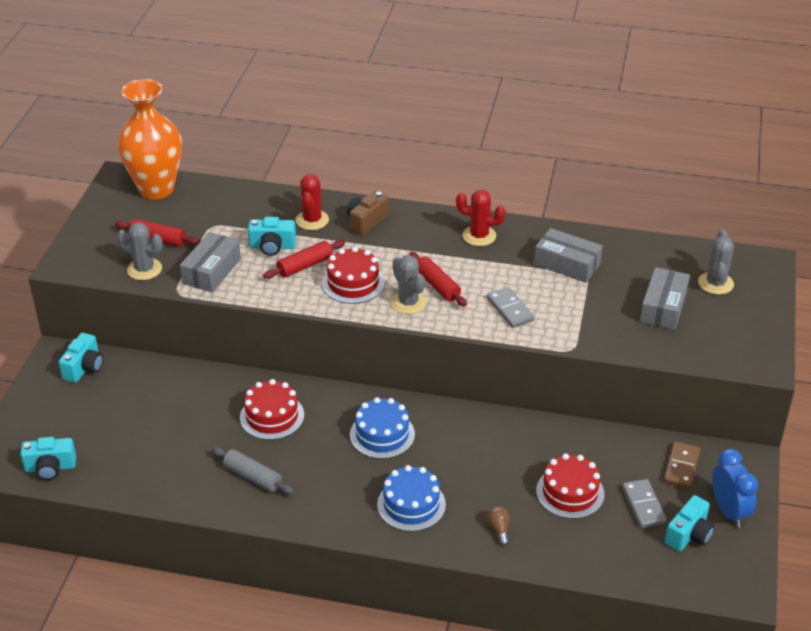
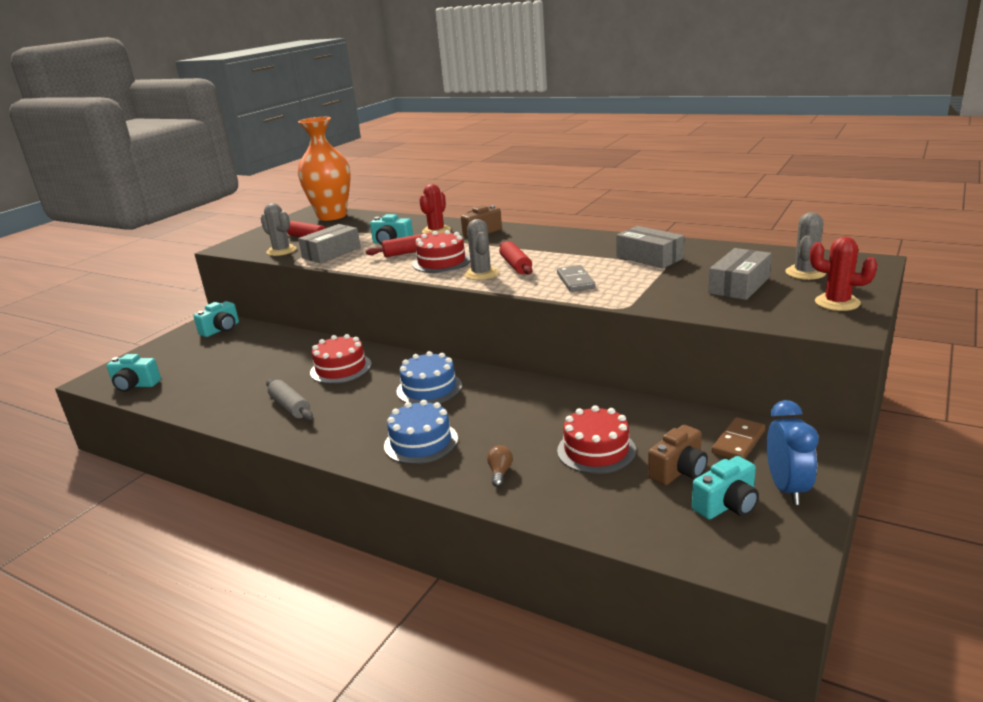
camera: 20 degrees right, 15 degrees down
(479, 236) = (574, 241): red cactus -> red cactus (837, 303)
(643, 505) = (679, 471): grey domino -> brown camera

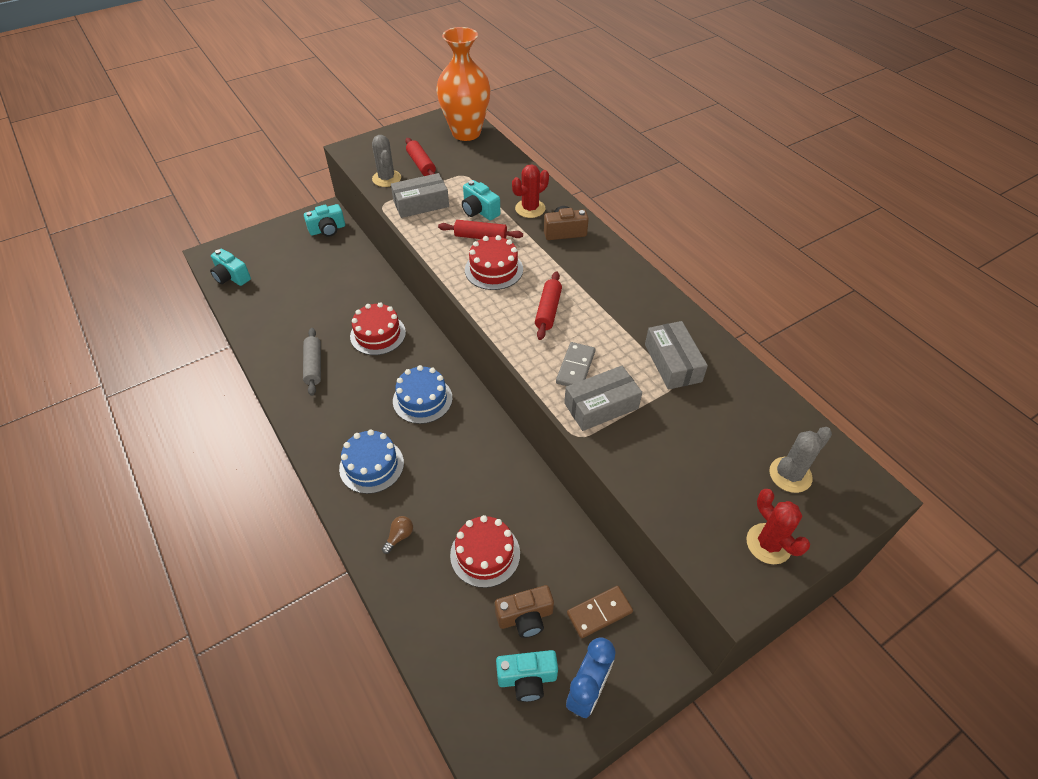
camera: 25 degrees right, 25 degrees up
(481, 274) = (510, 309): grey cactus -> none
(739, 285) = (708, 460): grey box -> grey box (601, 406)

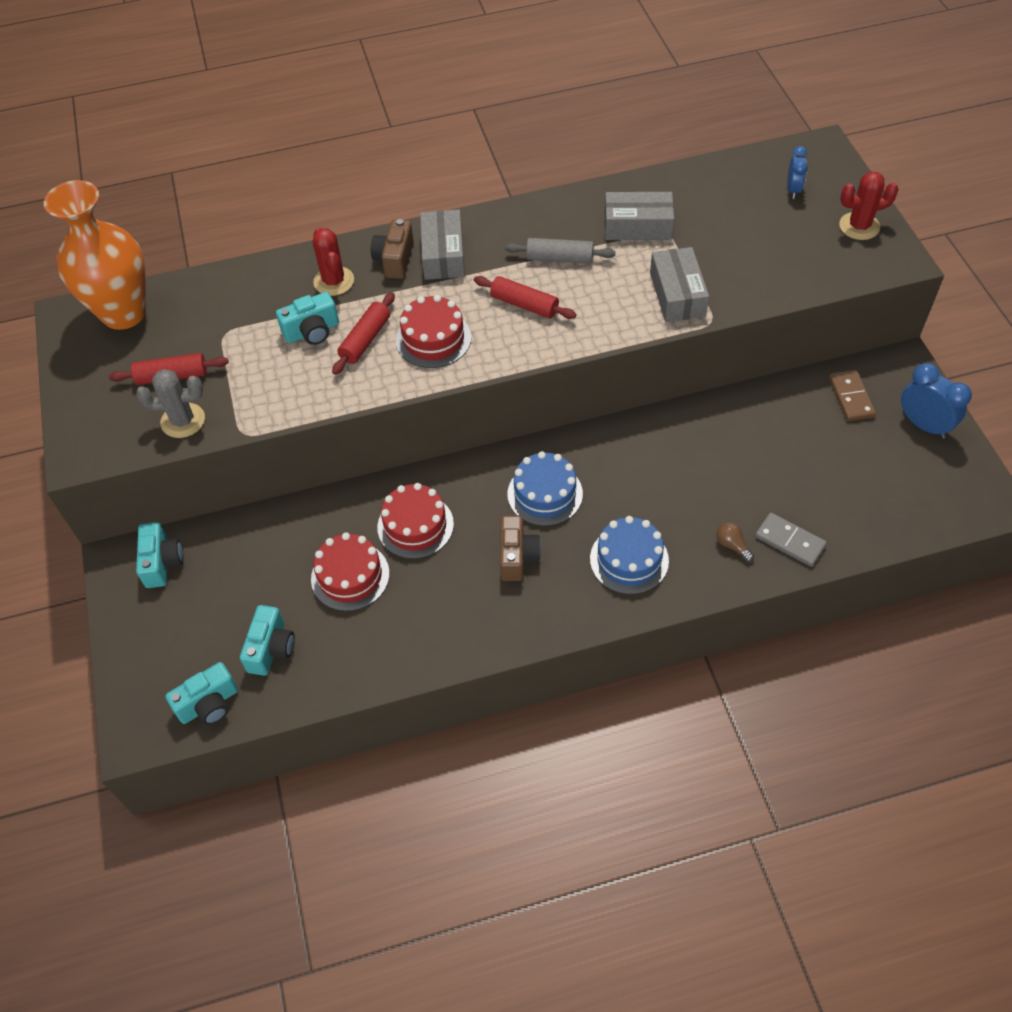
camera: 70 degrees left, 5 degrees up
(313, 366) = (444, 606): grey rolling pin -> grey rolling pin (559, 258)
(421, 204) = (264, 390): grey box -> grey box (443, 254)
(485, 554) = (770, 473): red cake -> red cake (350, 576)
(525, 617) = (845, 454): brown camera -> brown camera (517, 556)
(527, 679) = (906, 466): turquoise camera -> turquoise camera (271, 648)
(575, 367) = (618, 301): grey domino -> grey domino (790, 541)
(790, 475) = (793, 190): grey cactus -> blue clock

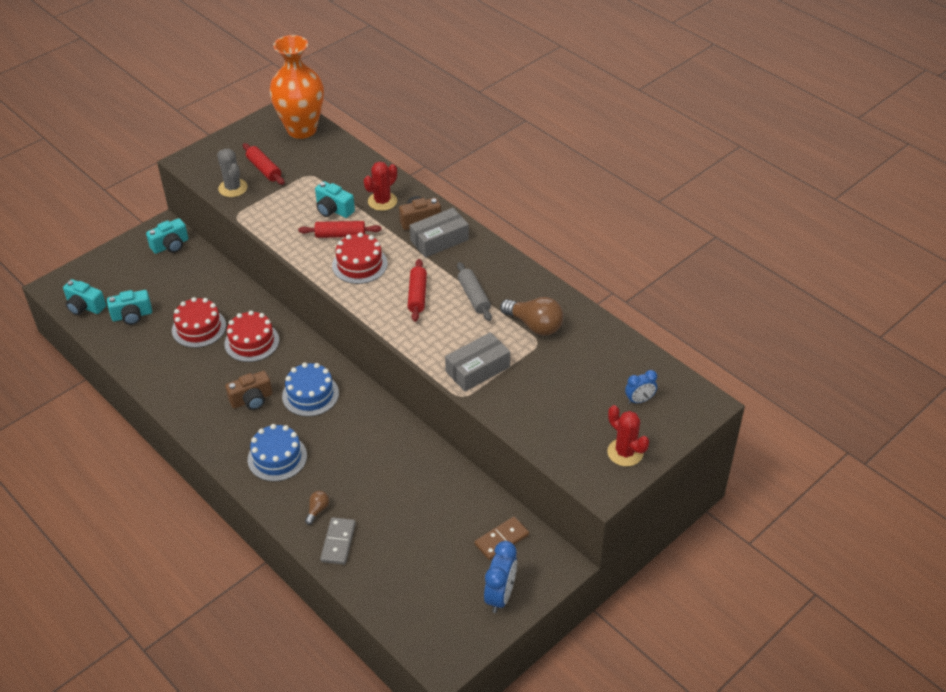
camera: 60 degrees right, 10 degrees down
(637, 226) = (534, 325): grey box -> brown light bulb

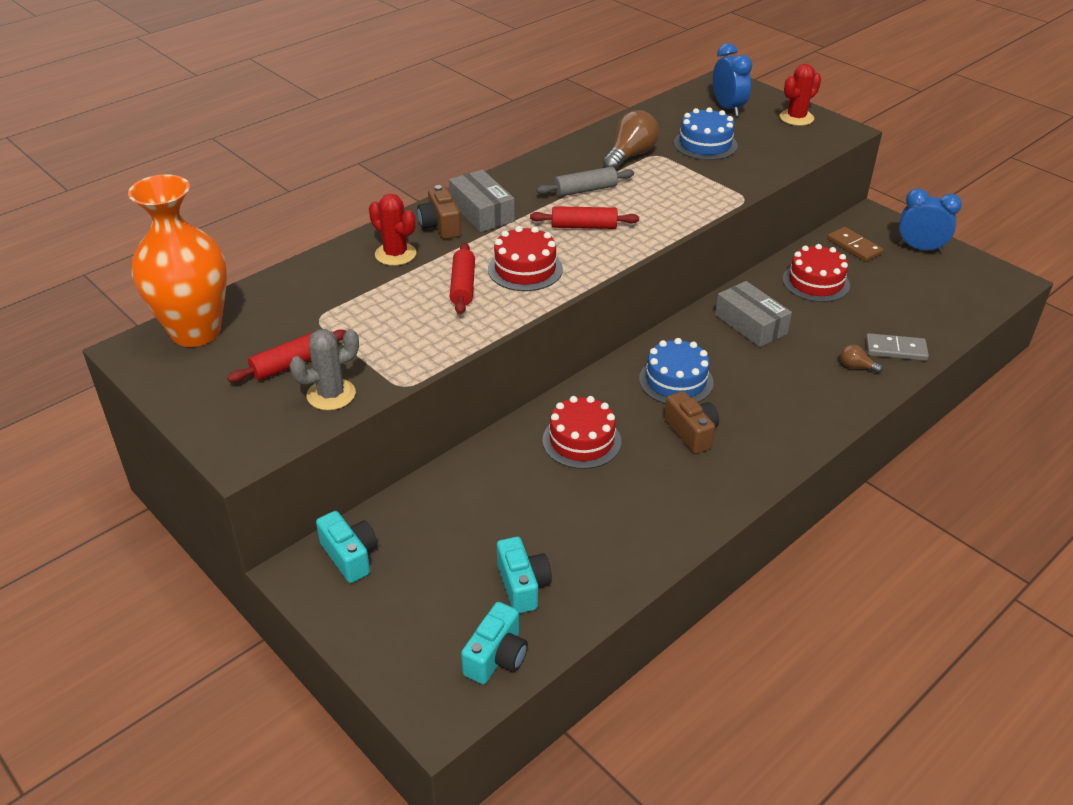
camera: 90 degrees left, 5 degrees down
(199, 328) = (552, 499): red cake -> red cake (816, 282)
(277, 457) = (786, 403): blue cake -> blue cake (705, 144)
(333, 210) = (406, 294): turquoise camera -> none
(477, 369) = (702, 189): grey box -> grey box (750, 324)
(639, 400) = (728, 108): blue clock -> blue clock, size x1.62

